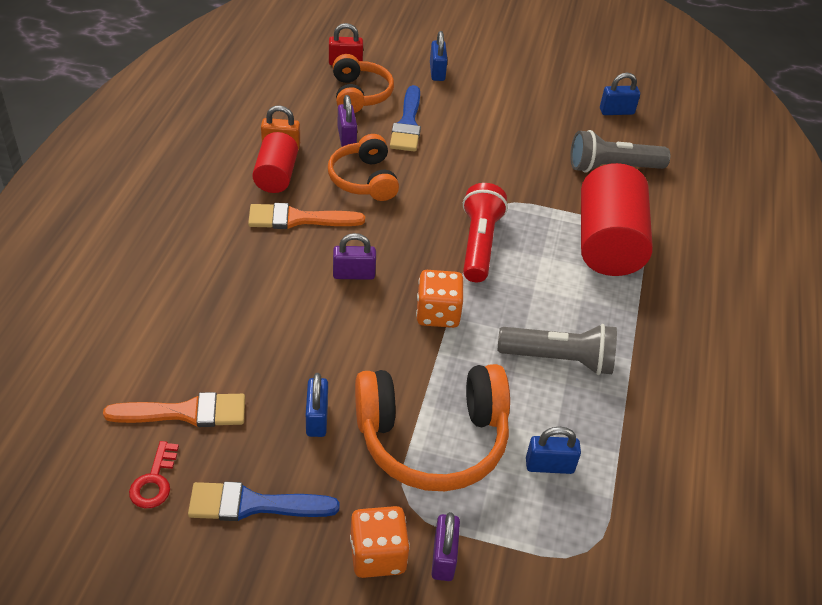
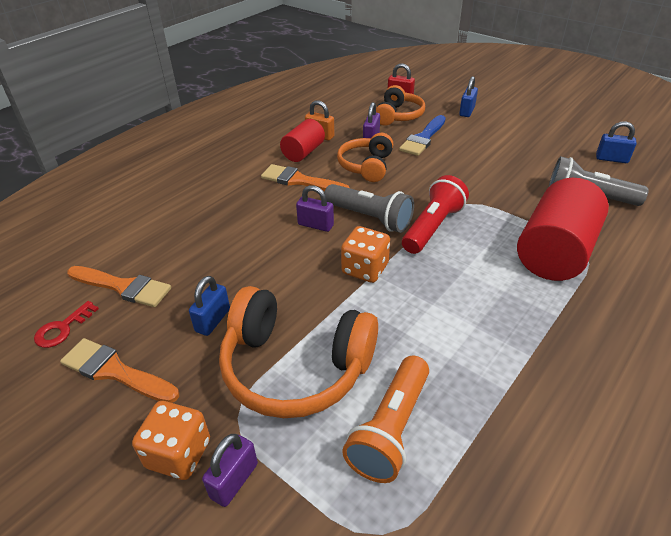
camera: 30 degrees right, 5 degrees down
(254, 504) = (115, 371): blue brush -> orange brush
(549, 465) = (391, 429): blue padlock -> orange flashlight
(559, 359) = (455, 335): grey flashlight -> grey flashlight (370, 218)

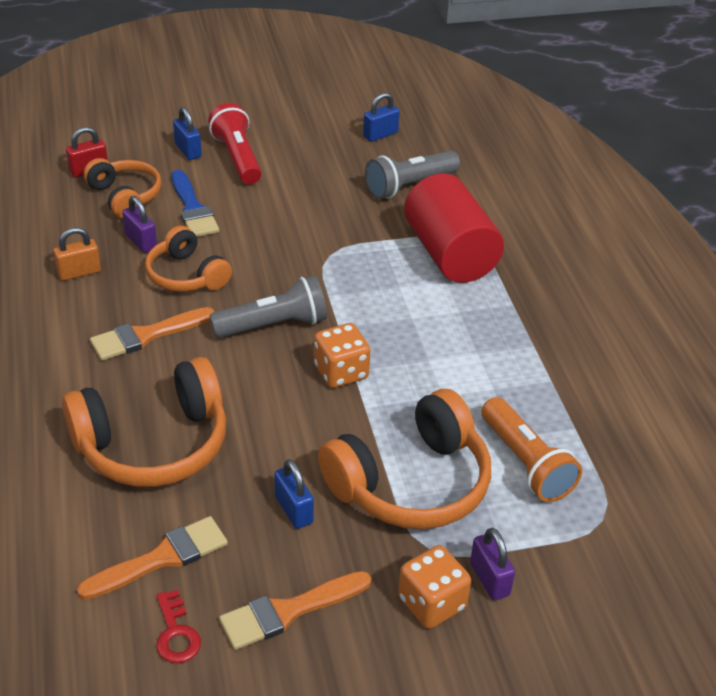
camera: 55 degrees left, 0 degrees up
(215, 231) = (153, 444): none -> orange headphones
(303, 152) = (94, 303): red cylinder -> none
(315, 225) = (237, 366): purple padlock -> none
(432, 227) = (336, 296): red flashlight -> red flashlight (237, 158)

